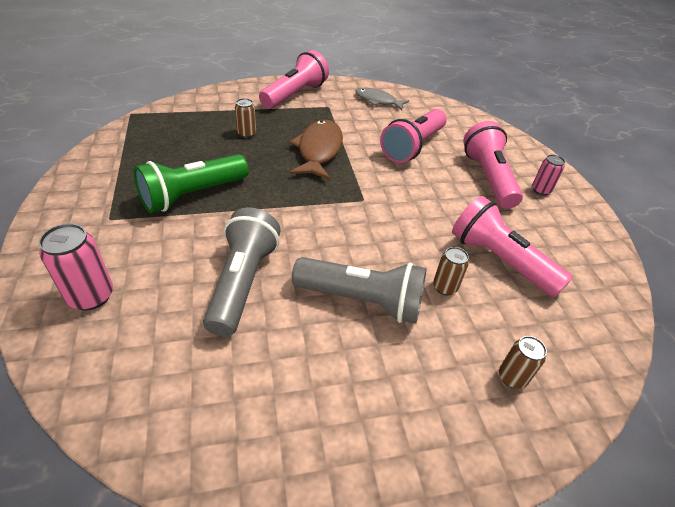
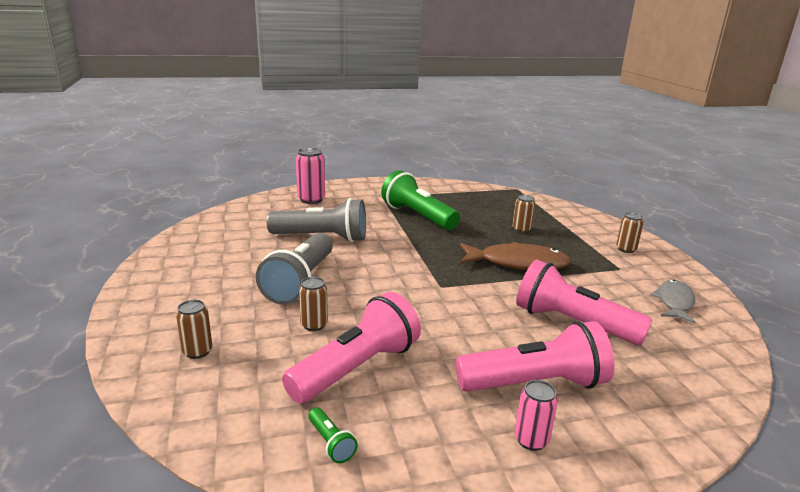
camera: 90 degrees right, 20 degrees down
(295, 95) = (626, 249): pink flashlight -> brown can
(584, 276) = (331, 443): none -> green flashlight

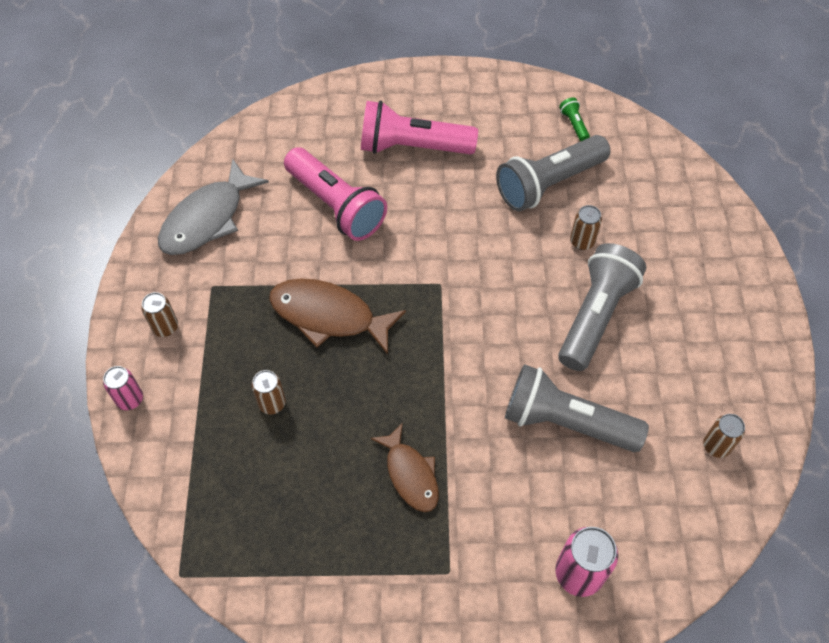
camera: 165 degrees left, 35 degrees up
(197, 351) = (682, 223): brown can -> brown can (716, 446)
(356, 368) = (549, 183): pink flashlight -> grey flashlight
(418, 216) = (410, 474): green flashlight -> brown fish
(531, 440) = (441, 105): pink can -> pink can (130, 399)
(674, 302) = (207, 219): grey fish -> grey fish, size x1.54

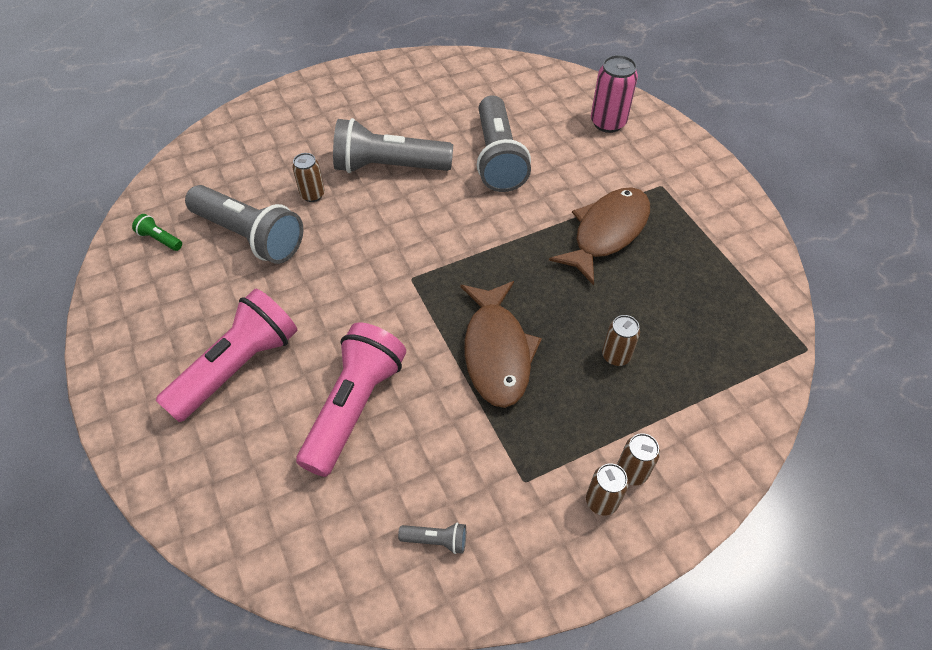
camera: 115 degrees left, 5 degrees down
(130, 399) = (700, 487): pink can -> none
(207, 219) = (436, 540): grey fish -> grey flashlight
(410, 474) = (607, 232): brown fish -> brown fish, size x1.54
(412, 147) = (237, 367): pink flashlight -> pink flashlight turned 120 degrees counterclockwise
(574, 124) = (160, 239): green flashlight -> green flashlight turned 75 degrees clockwise
(716, 446) = (465, 82): brown can -> brown can (631, 472)

